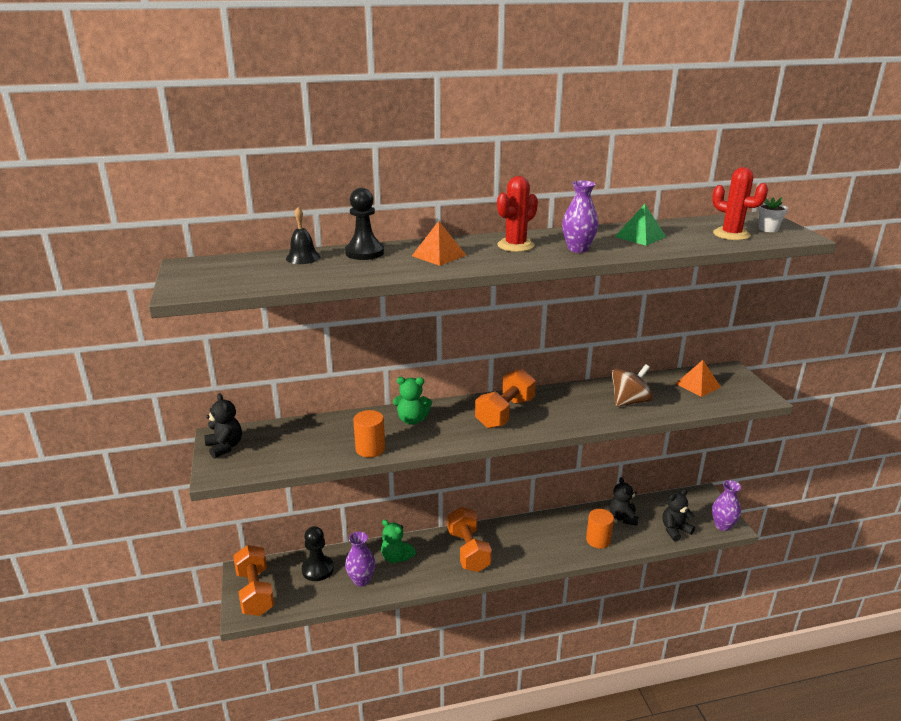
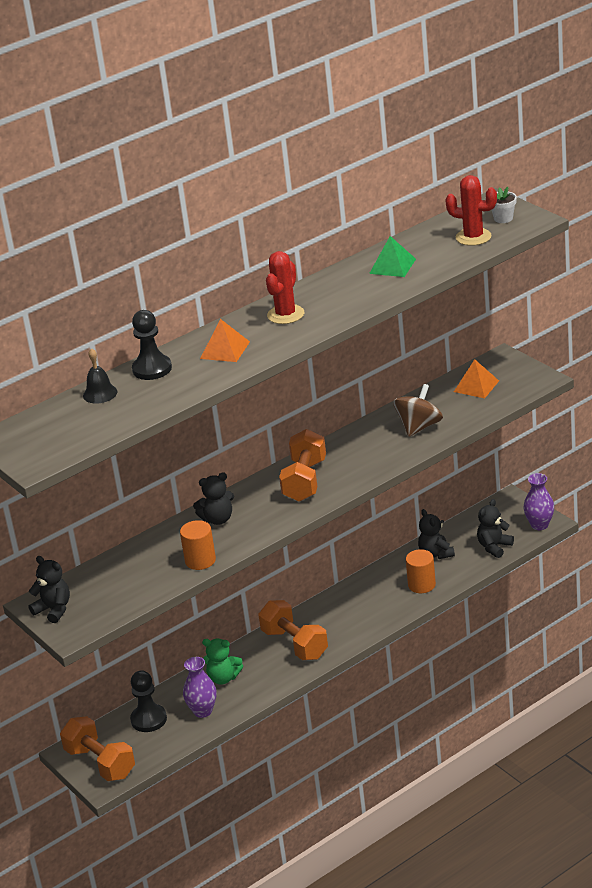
camera: 20 degrees left, 5 degrees up
(412, 420) = (218, 519): green teddy bear -> black teddy bear
(578, 249) = (345, 301): purple vase -> none

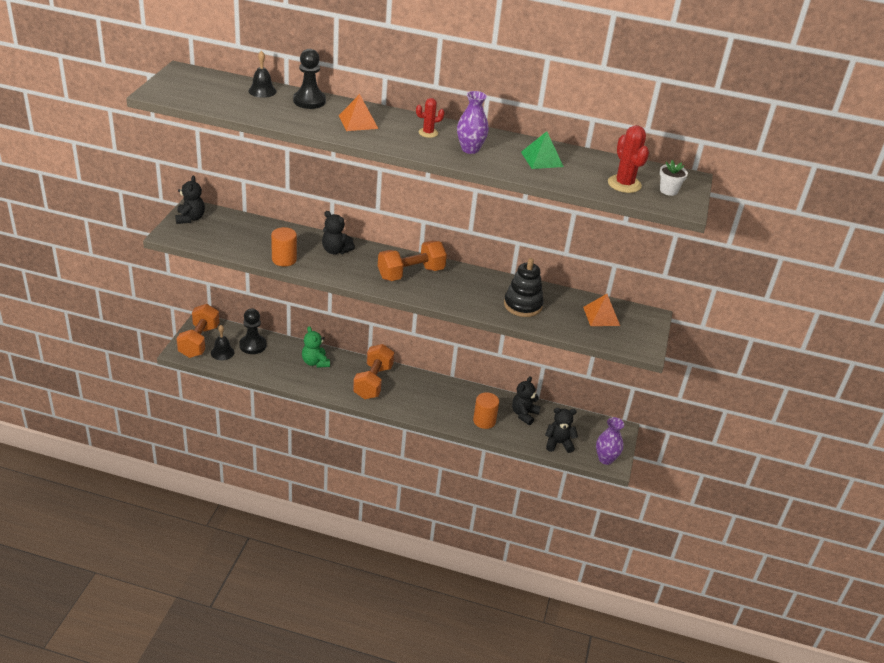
camera: 45 degrees right, 5 degrees up
(138, 749) = (222, 352): none -> black bell
(202, 711) = (276, 366): purple vase -> purple vase (470, 149)
(285, 315) = (428, 133): red cactus -> red cactus, size x0.61
(419, 427) = (523, 305): brown spinning top -> black stacking toy

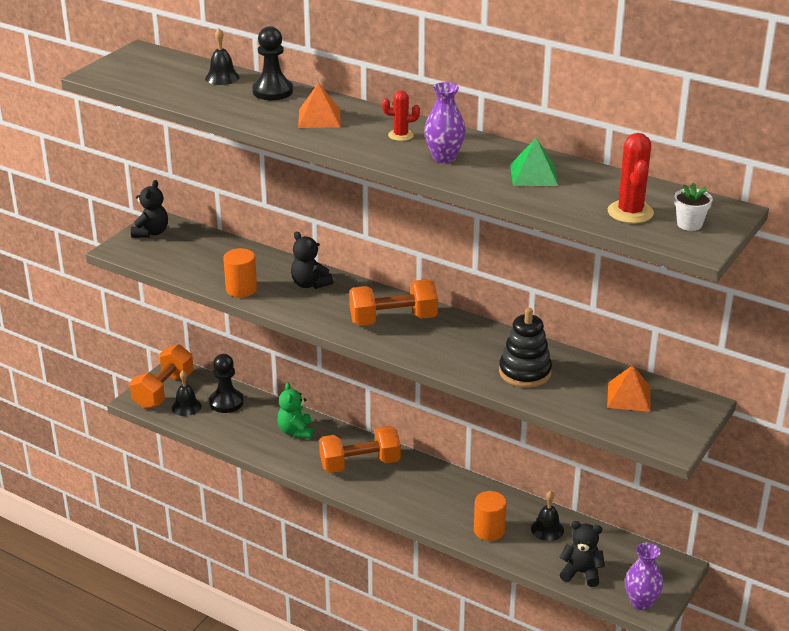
camera: 20 degrees right, 5 degrees down
(373, 382) = (360, 464): orange dumbbell -> orange dumbbell turned 45 degrees clockwise
(524, 414) = (547, 529): black teddy bear -> black bell

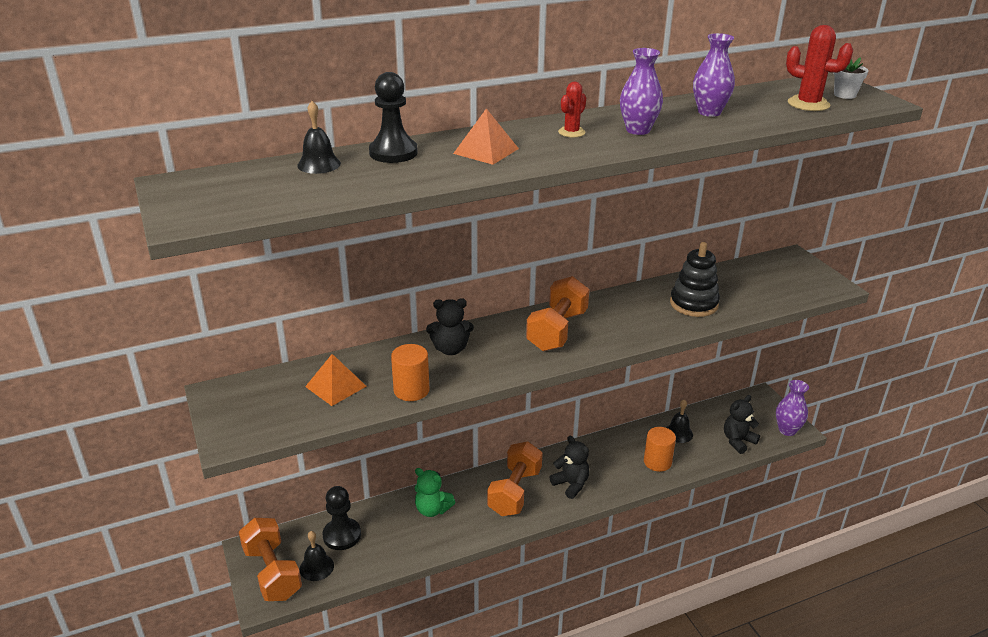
camera: 55 degrees left, 0 degrees up
(151, 233) = (229, 406): black teddy bear -> black teddy bear (571, 484)
(534, 175) = (709, 112): green pyramid -> purple vase
(629, 396) = (762, 277): orange pyramid -> orange pyramid (335, 386)

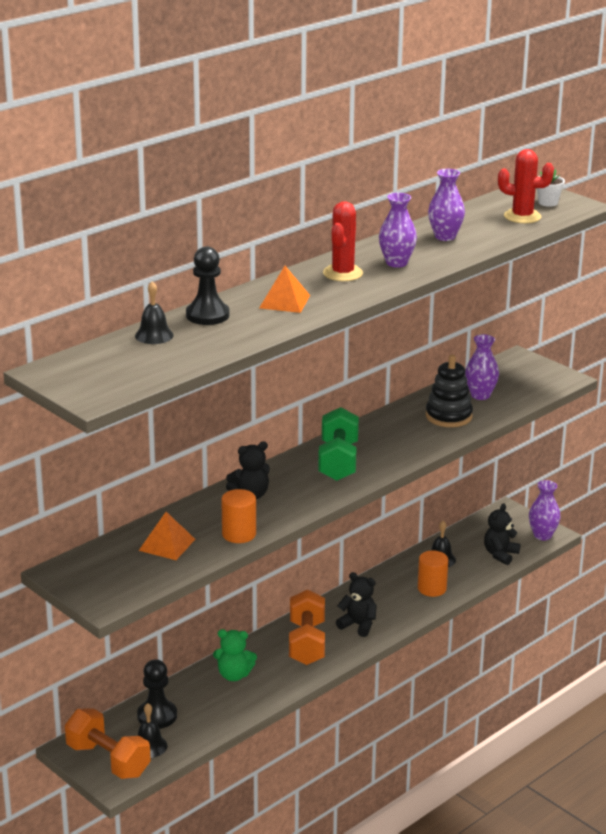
camera: 20 degrees left, 5 degrees down
(557, 331) = (338, 461): orange dumbbell -> green dumbbell
(571, 132) = (343, 273): red cactus -> red cactus, size x1.63
(736, 288) = (480, 395): none -> purple vase

